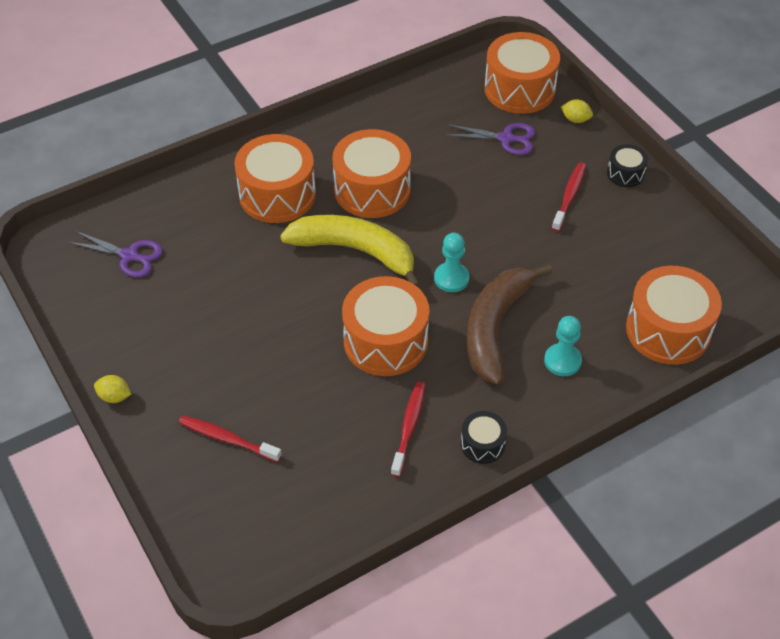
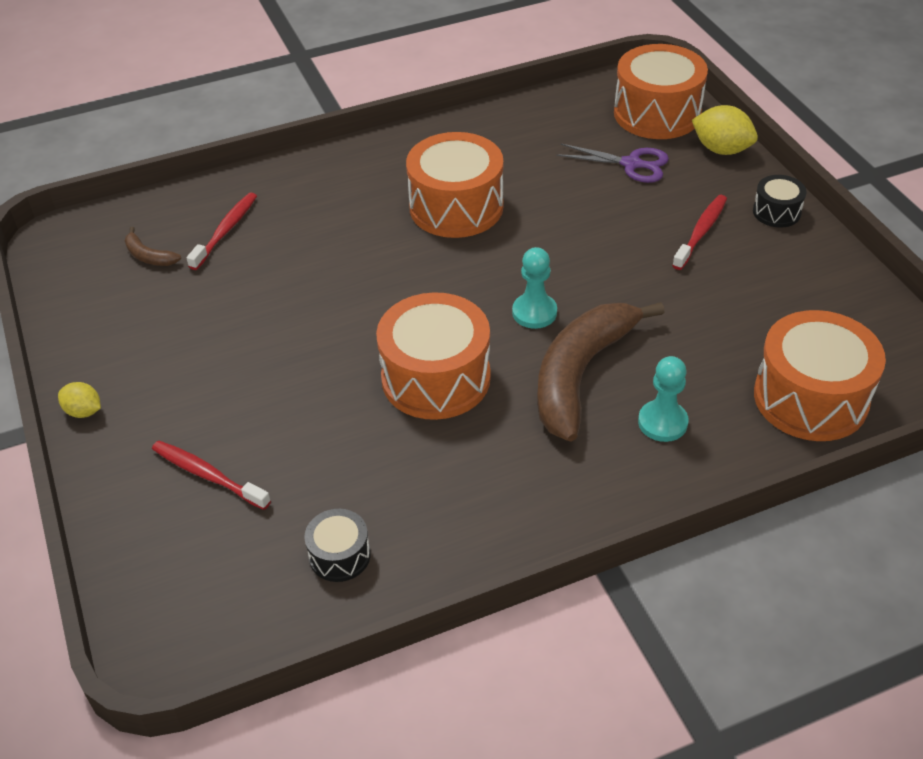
camera: 10 degrees right, 5 degrees down
(129, 256) = (149, 256): purple scissors -> brown banana
(277, 194) = (341, 204): orange drum -> none
(355, 251) = (420, 272): yellow banana -> none
(409, 427) = (444, 484): red toothbrush -> red toothbrush (225, 231)
(482, 444) = (537, 516): black drum -> black drum (340, 555)
(575, 119) = (721, 149): yellow lemon -> yellow lemon, size x1.66

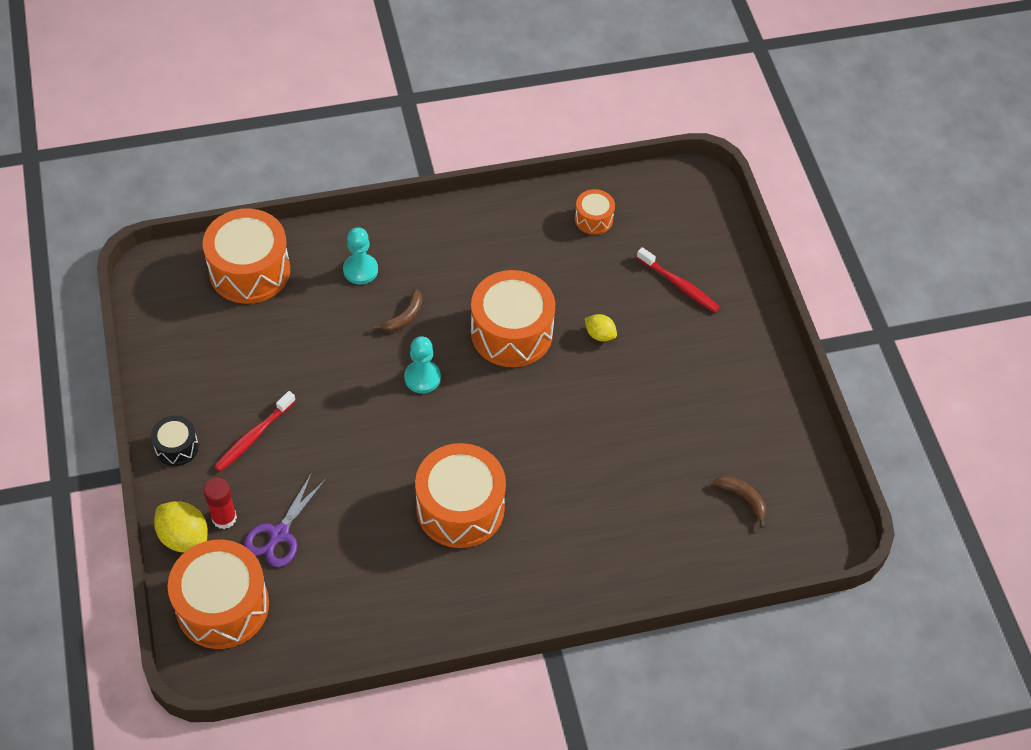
camera: 175 degrees left, 10 degrees up
(84, 411) = (774, 350): yellow lemon -> yellow lemon (600, 335)
(225, 231) = (675, 517): red toothbrush -> none
(340, 555) = (593, 219): black drum -> orange drum
(580, 374) = (404, 317): brown banana -> brown banana, size x0.41
(631, 164) = (279, 534): purple scissors -> purple scissors turned 90 degrees counterclockwise
(692, 167) = (224, 518): none -> red glue stick

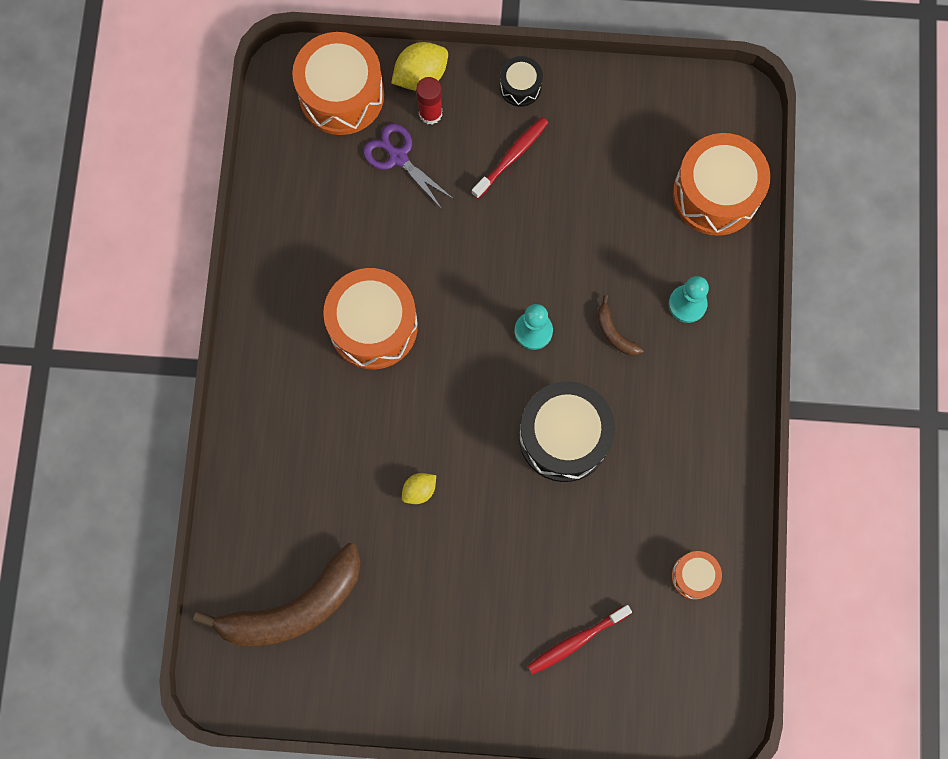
camera: 110 degrees right, 20 degrees up
(253, 436) = (511, 157): red toothbrush -> red toothbrush turned 75 degrees clockwise
(511, 332) = (564, 437): orange drum -> black drum
(600, 335) = (535, 529): yellow lemon -> yellow lemon (419, 490)
(743, 498) = (294, 607): brown banana -> brown banana, size x2.41

